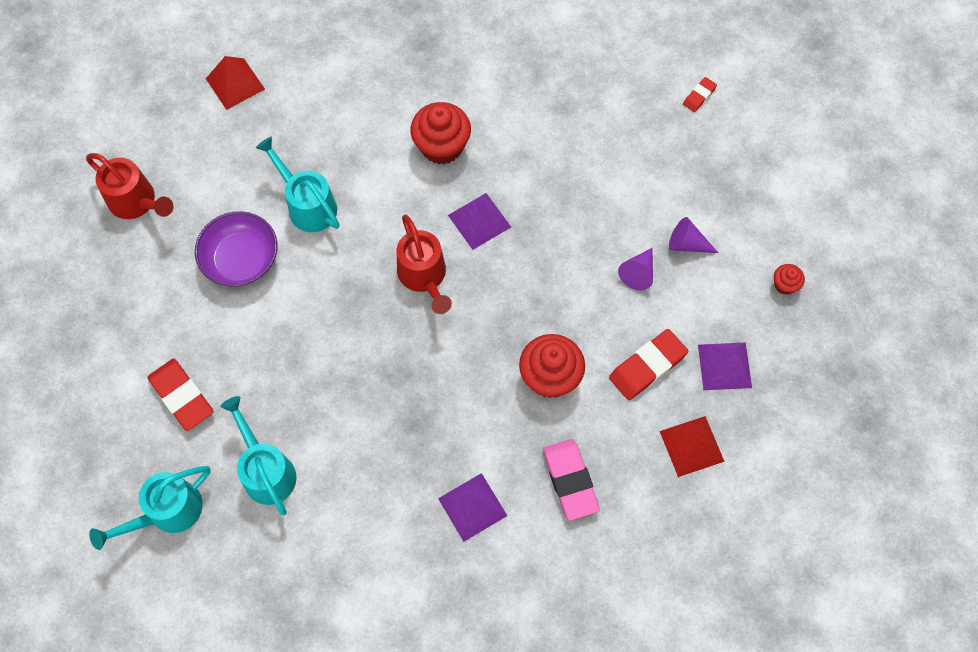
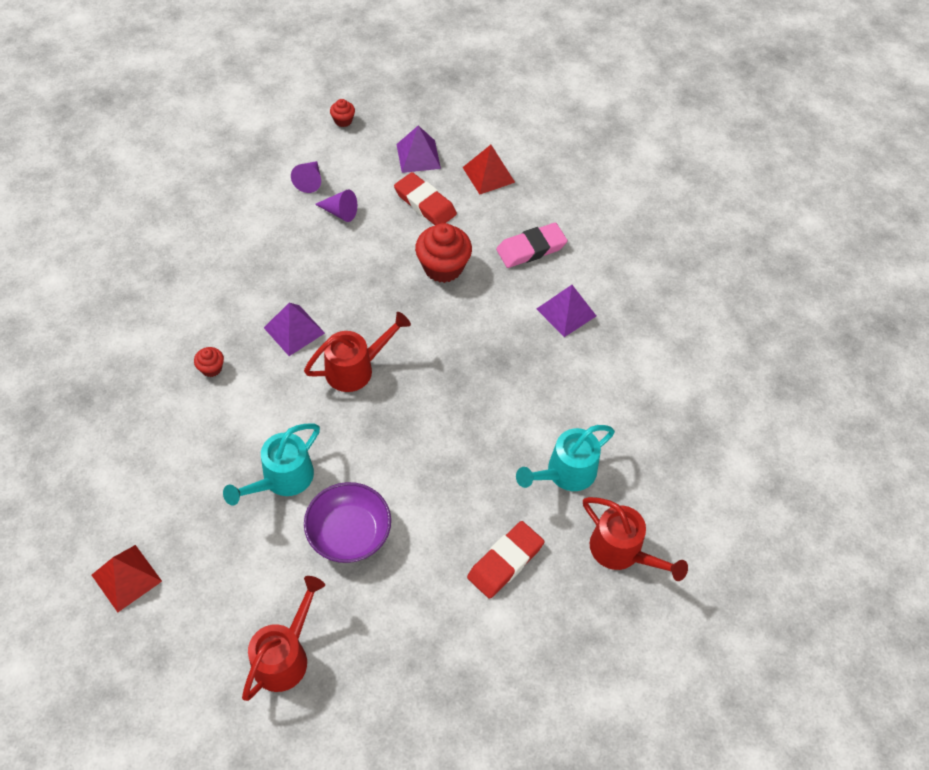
camera: 100 degrees left, 10 degrees down
(167, 512) = (622, 552): turquoise watering can -> red watering can
(442, 146) = (211, 368): red cupcake -> red cupcake, size x0.49
(699, 96) = (159, 176): red eraser -> none

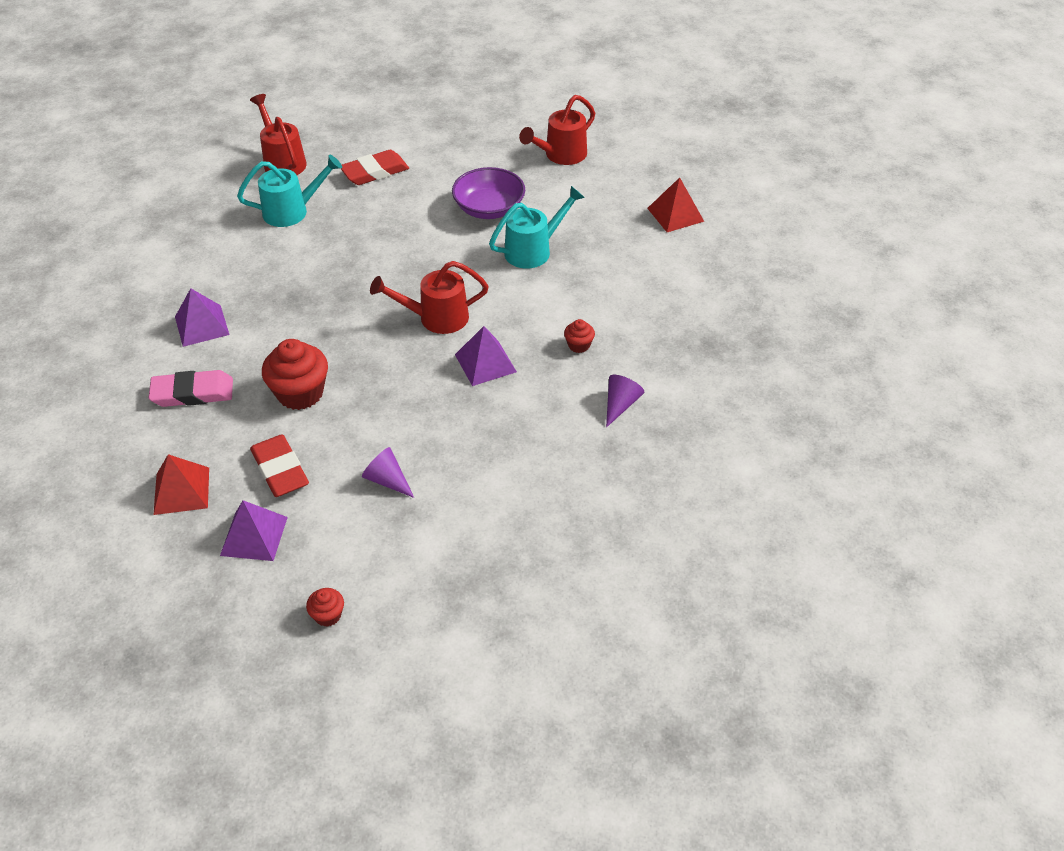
camera: 160 degrees left, 10 degrees down
(309, 181) = (409, 530): purple cone -> purple cone (620, 405)

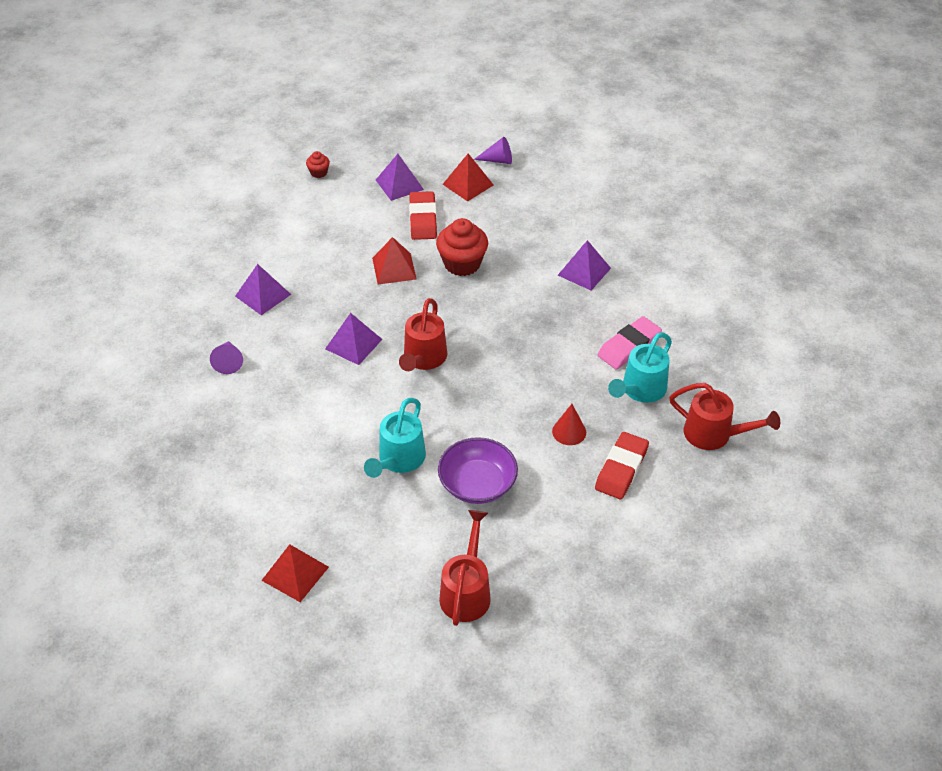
camera: 145 degrees right, 0 degrees up
(192, 393) = (531, 231): pink eraser -> pink eraser (629, 346)
(280, 470) = (423, 219): red eraser -> red eraser turned 60 degrees clockwise
(371, 424) = (394, 268): none -> red pyramid
(382, 210) = (569, 431): none -> red cone
(387, 480) = (350, 244): purple cone -> purple cone (498, 160)
(436, 318) = (423, 359): red watering can -> red watering can turned 150 degrees clockwise
(533, 464) = (263, 295): none -> purple pyramid
(579, 345) = (293, 392): red cupcake -> none

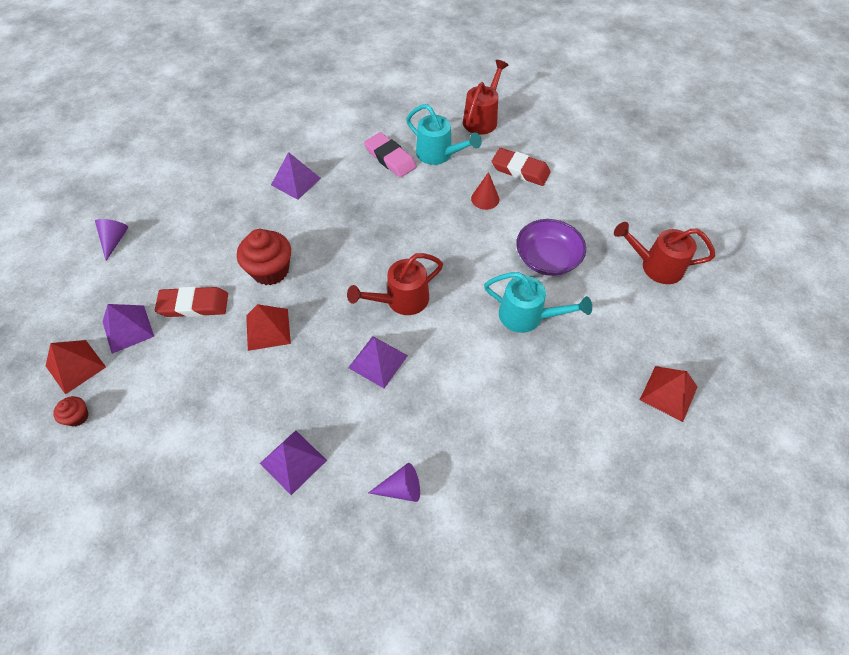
camera: 90 degrees left, 10 degrees up
(423, 359) = (401, 300): red watering can -> red watering can turned 135 degrees clockwise
(468, 184) = (147, 266): red pyramid -> red pyramid (76, 366)

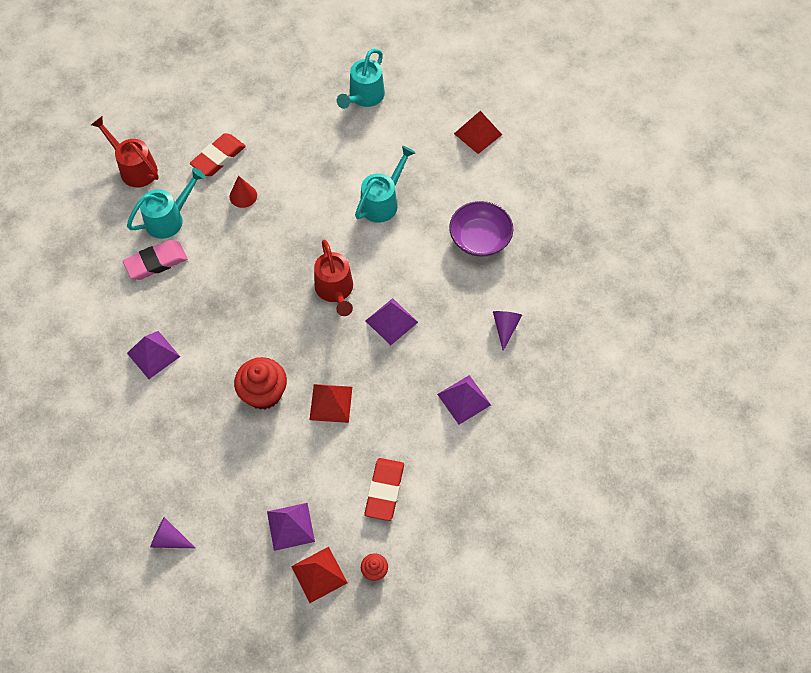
camera: 75 degrees left, 5 degrees up
(194, 305) = (282, 465): red eraser -> red eraser (384, 490)
(547, 259) = (329, 169): purple bowl -> purple bowl (480, 238)
(655, 266) = (364, 97): red watering can -> turquoise watering can

